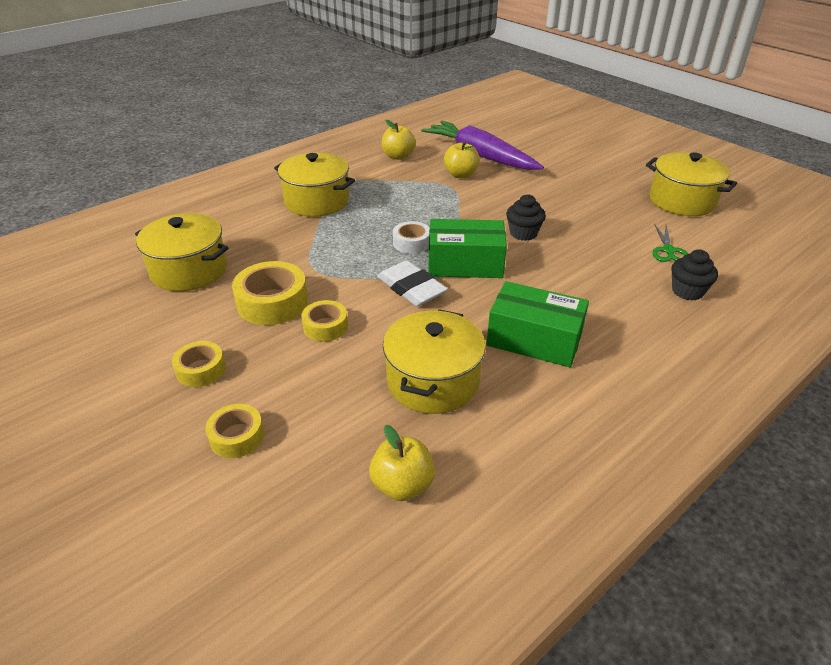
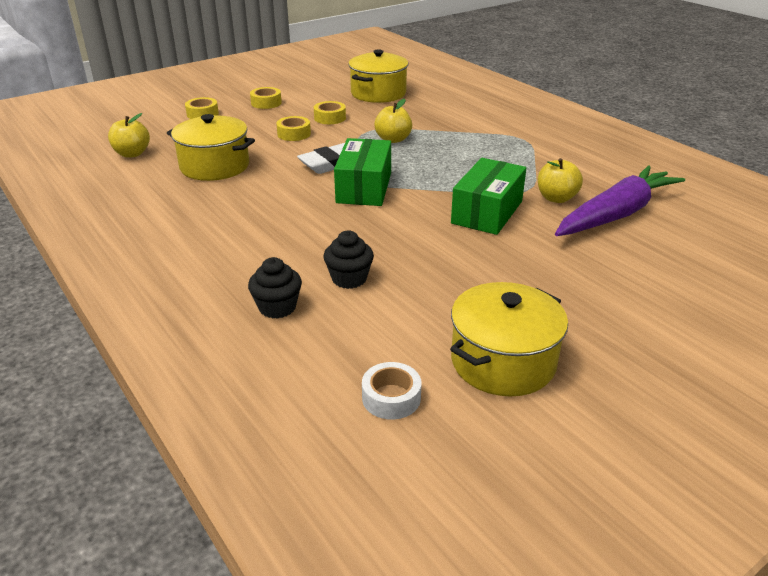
camera: 95 degrees right, 5 degrees down
(272, 302) = (330, 118): yellow tape -> yellow tape, size x0.60
(316, 201) = (484, 129): yellow pot -> none
(398, 156) = (596, 166): yellow apple -> yellow apple (393, 139)
(411, 243) = (405, 166): white tape -> white tape (391, 398)
(523, 233) = (417, 222): black cupcake -> black cupcake (349, 279)
(534, 340) = (240, 208): green box -> green box (487, 212)
(668, 251) = (365, 314): green scissors -> none

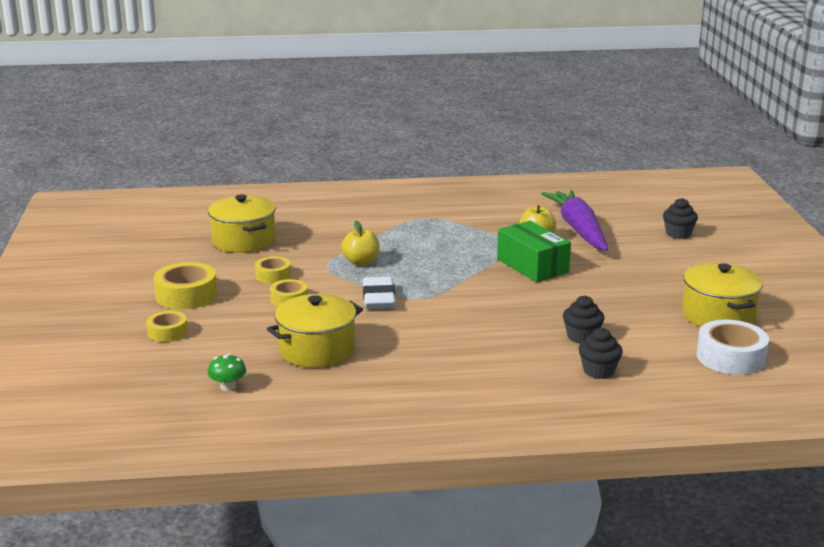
camera: 60 degrees left, 10 degrees down
(132, 154) = (228, 387): yellow apple -> green mushroom
(266, 103) = (186, 295): yellow tape -> yellow tape, size x1.66
(364, 188) = (442, 297): green box -> none
(391, 398) = (730, 357): white tape -> white tape, size x1.66
(707, 279) = (678, 234): none -> black cupcake

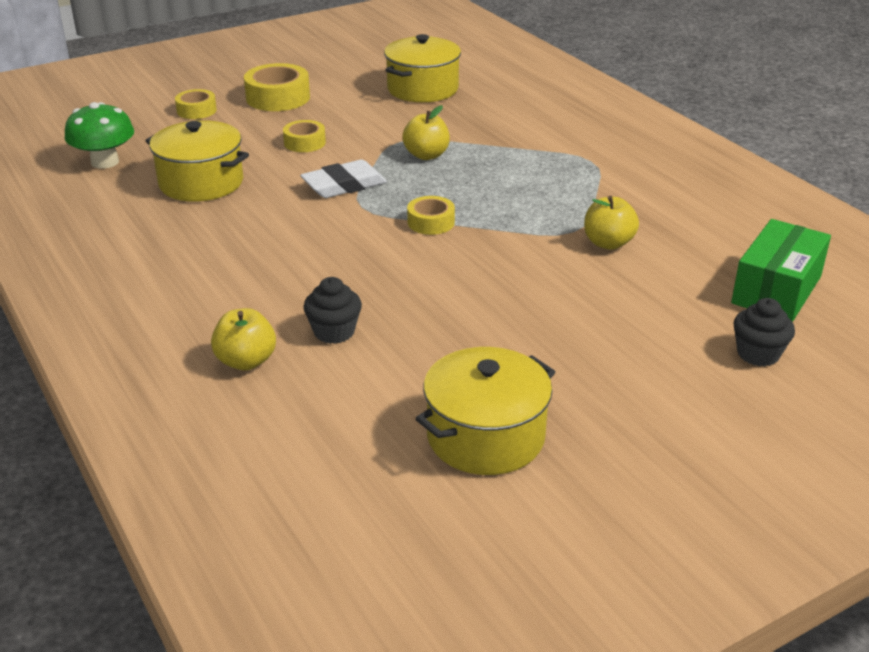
camera: 65 degrees right, 10 degrees up
(228, 387) = (105, 162): green mushroom -> green mushroom, size x1.74
(273, 275) = (353, 122): yellow tape -> yellow tape (431, 222)
(532, 266) = (517, 257): green box -> green box (776, 290)
(578, 229) = (675, 267): purple carrot -> none
(598, 371) = (246, 361): black cupcake -> yellow apple
(730, 357) = (351, 468): white tape -> none

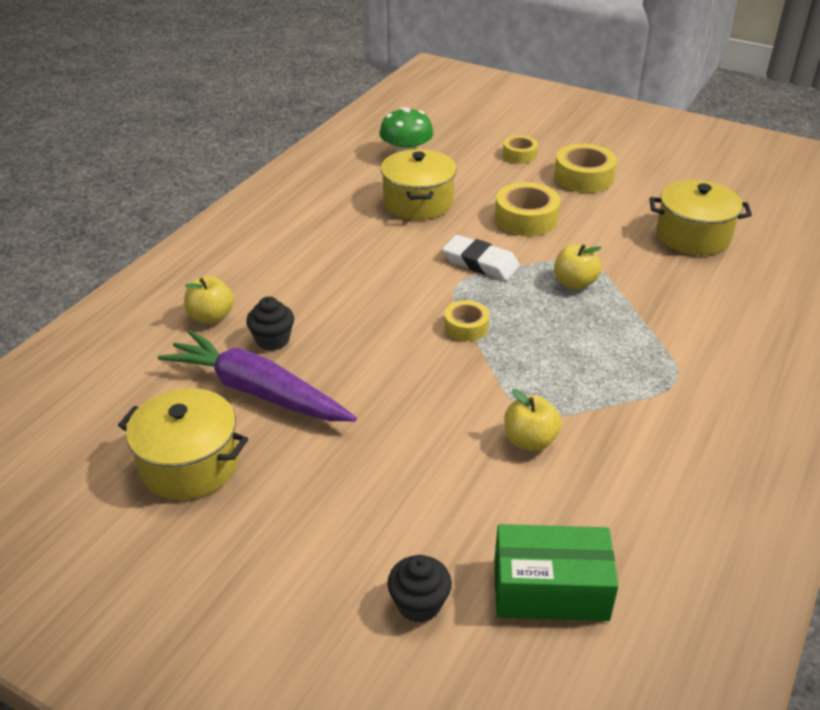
camera: 60 degrees right, 5 degrees up
(304, 143) = (526, 218): yellow tape -> yellow tape, size x1.66
(410, 363) = (257, 391): none -> purple carrot

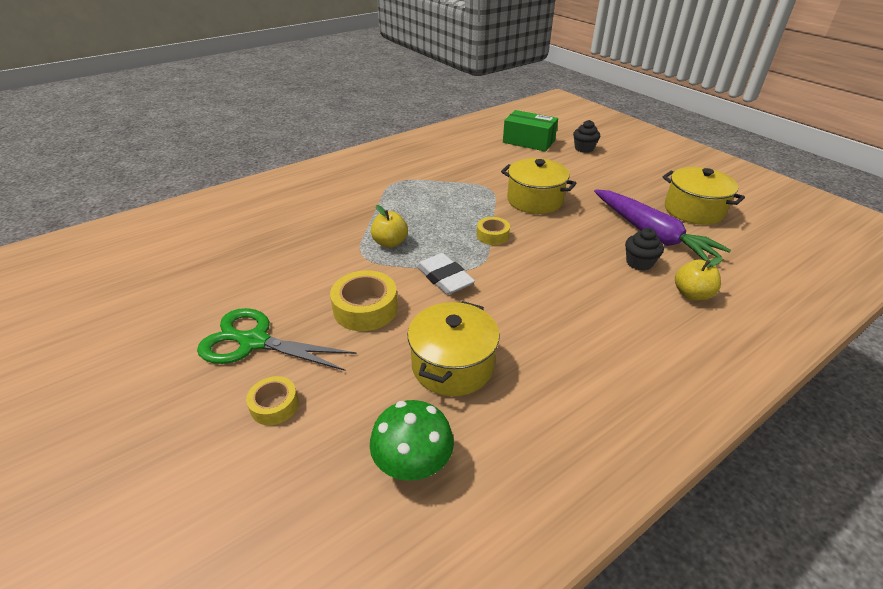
camera: 155 degrees left, 0 degrees up
(530, 441) = (499, 178): yellow apple -> none
(583, 177) = (254, 341): yellow tape -> green scissors
(693, 236) = (258, 251): yellow pot -> yellow pot (535, 200)

